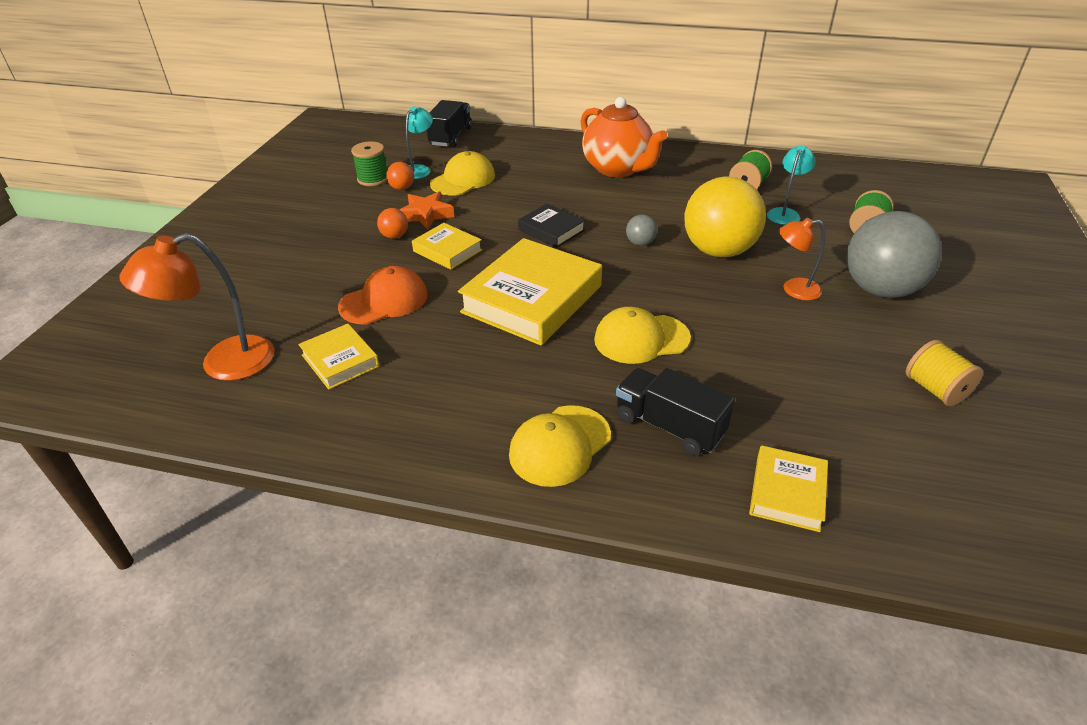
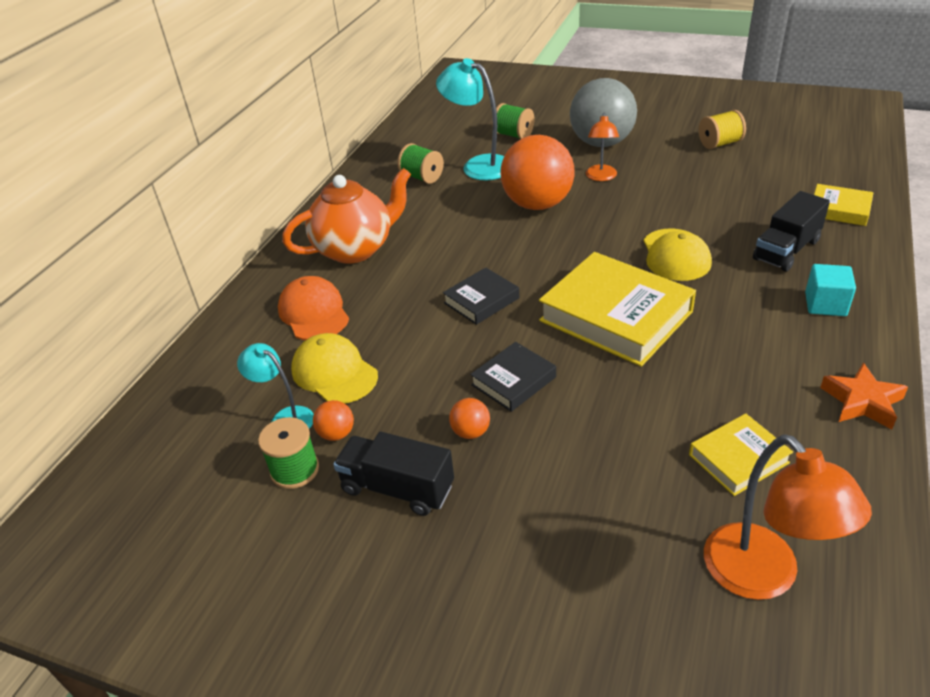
camera: 80 degrees left, 0 degrees up
(384, 301) = (620, 430): orange cap -> orange cap (314, 313)
(426, 215) = (421, 404): orange star -> orange star (862, 402)
(447, 250) = (513, 381): yellow book -> black book
(451, 136) = (190, 389): black truck -> black truck (397, 488)
(559, 445) = (825, 304): yellow cap -> turquoise cube
(640, 243) = (518, 245): grey ball -> none
(718, 251) = (537, 204): yellow ball -> orange ball
(785, 213) = (478, 165): turquoise lamp -> turquoise lamp, size x1.65

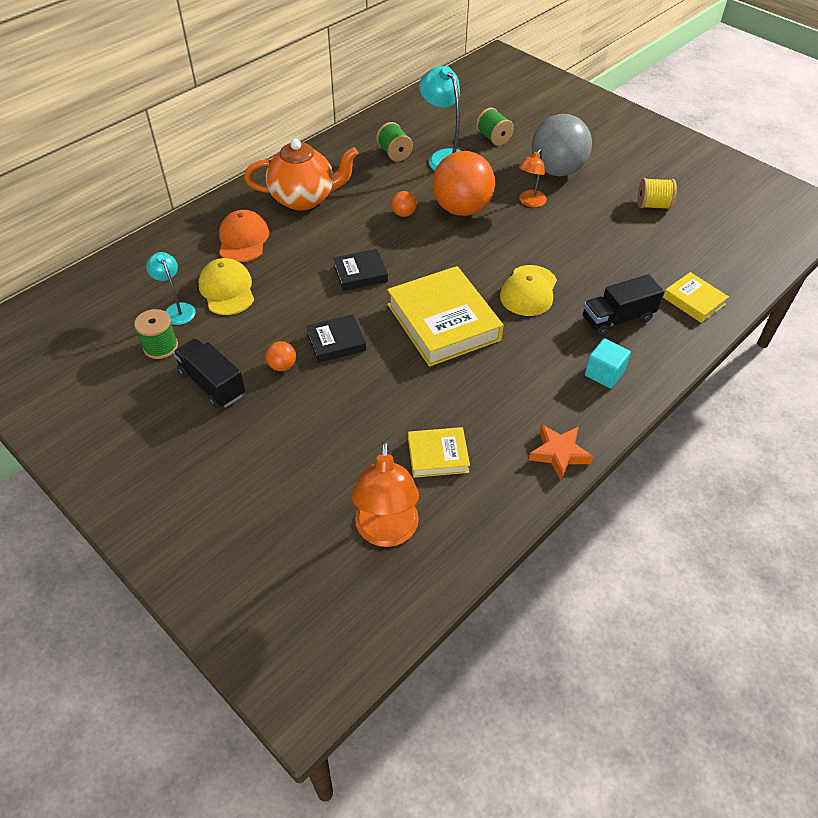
camera: 20 degrees right, 10 degrees up
(336, 434) = (200, 333): orange ball -> orange ball (403, 214)

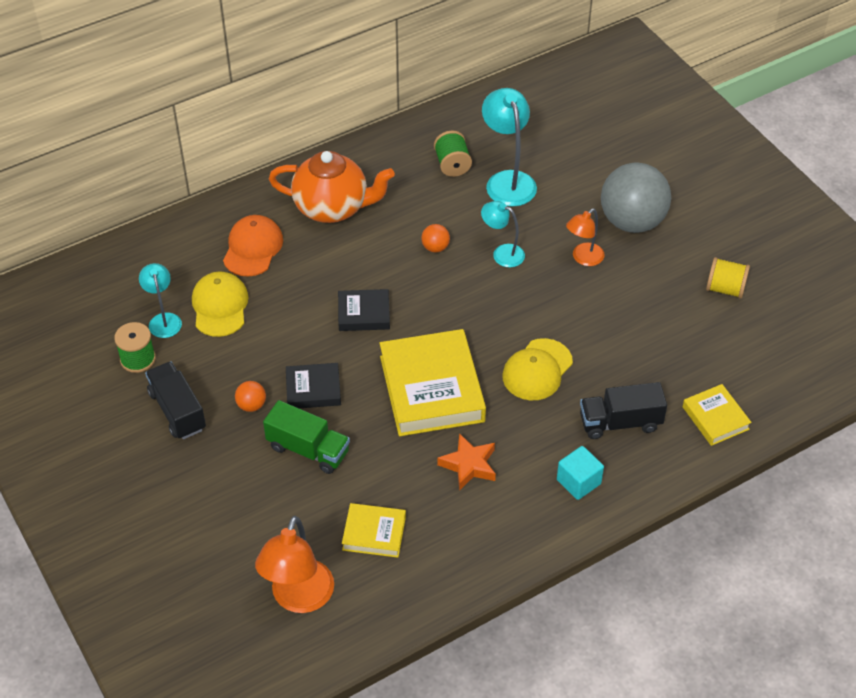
camera: 15 degrees right, 0 degrees up
(349, 394) = (308, 449): none -> green truck
(461, 209) = (502, 253): orange ball -> turquoise lamp
(493, 138) = (575, 163): green spool -> none
(559, 453) = (495, 558): orange star -> orange star (469, 465)

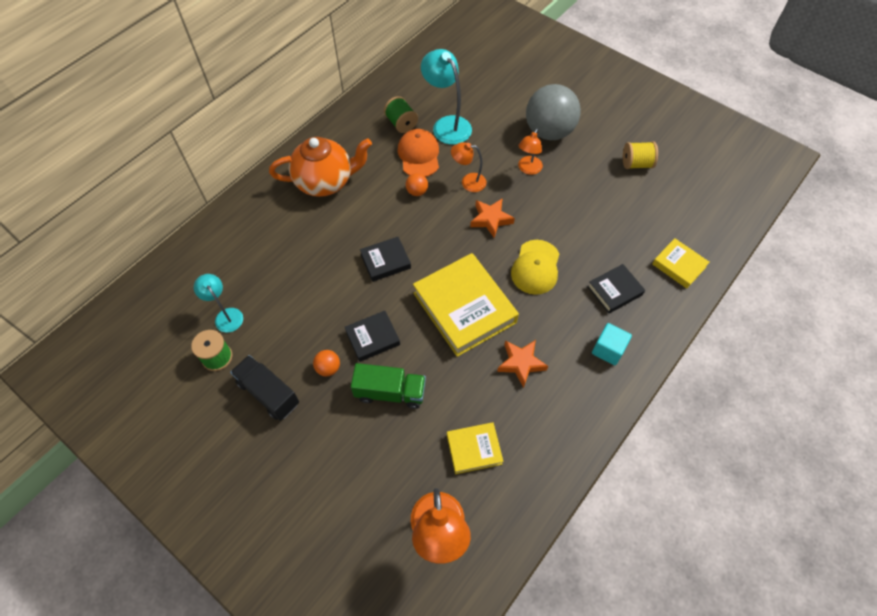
camera: 20 degrees left, 10 degrees up
(220, 306) = (268, 289): yellow cap -> none
(253, 248) = (276, 232): orange cap -> orange cap (419, 155)
(502, 253) = (468, 182): turquoise lamp -> orange lamp
(509, 303) = (491, 219): none -> orange star
(620, 422) = (614, 291): black truck -> black book

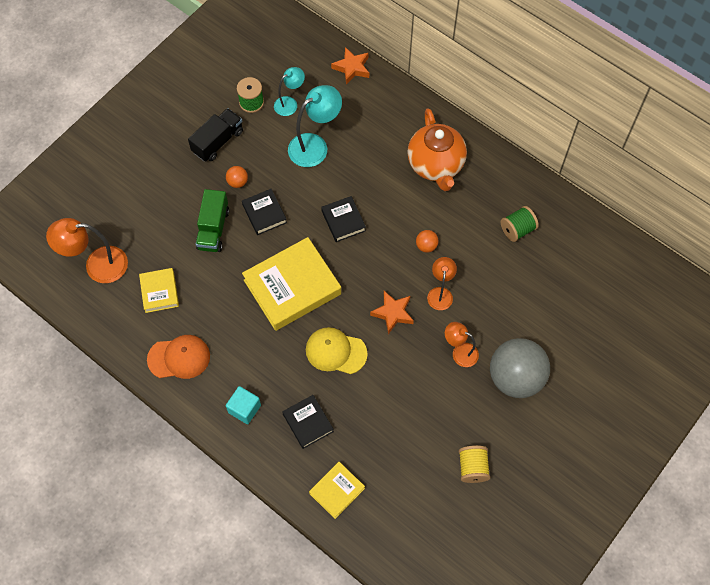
camera: 90 degrees right, 5 degrees up
(419, 155) = (474, 247): orange cap -> orange cap (179, 358)
(447, 125) = (518, 274): turquoise lamp -> turquoise lamp (315, 145)
(521, 363) = (234, 332): orange star -> orange star (352, 68)

